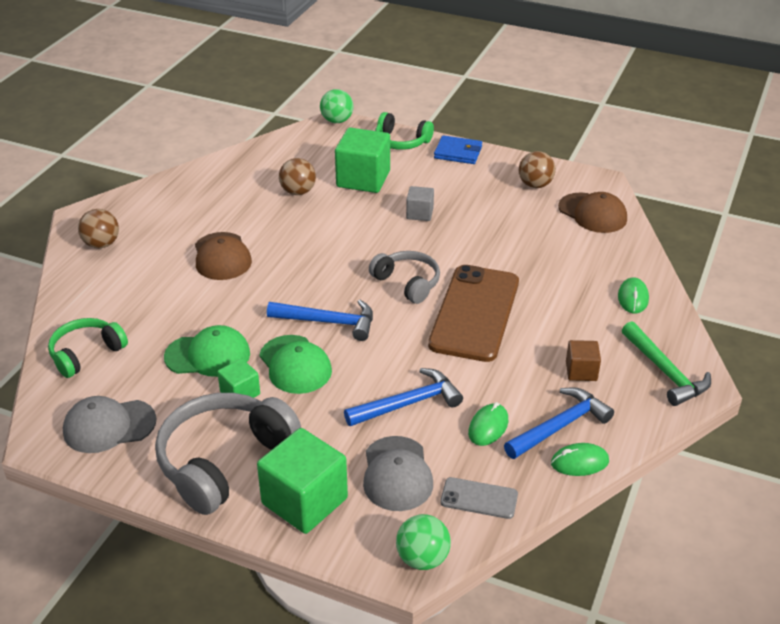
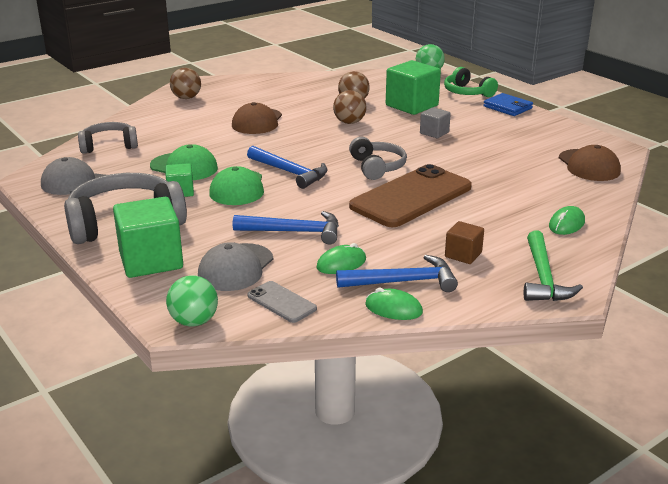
camera: 30 degrees right, 10 degrees down
(86, 354) = (109, 146): green headphones -> grey headphones
(535, 185) = (554, 138): brown ball -> brown ball (349, 122)

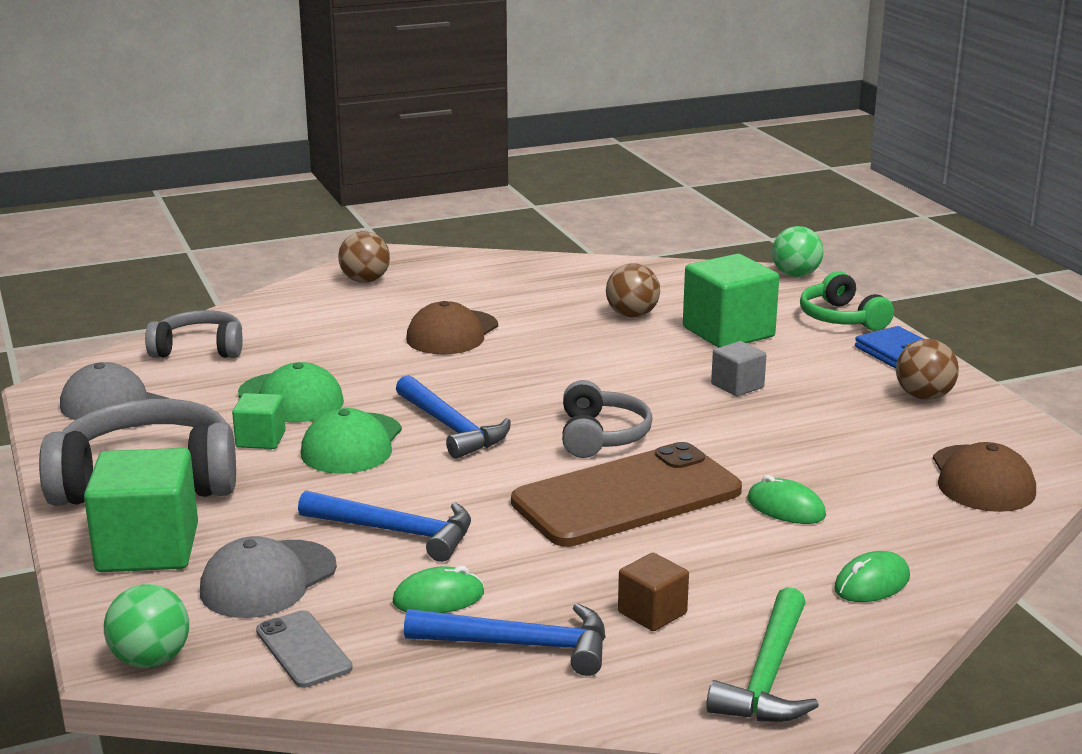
camera: 15 degrees right, 5 degrees down
(349, 122) = (603, 351): brown ball -> brown ball (924, 396)
(393, 309) = (476, 690): green mouse -> green mouse (786, 508)

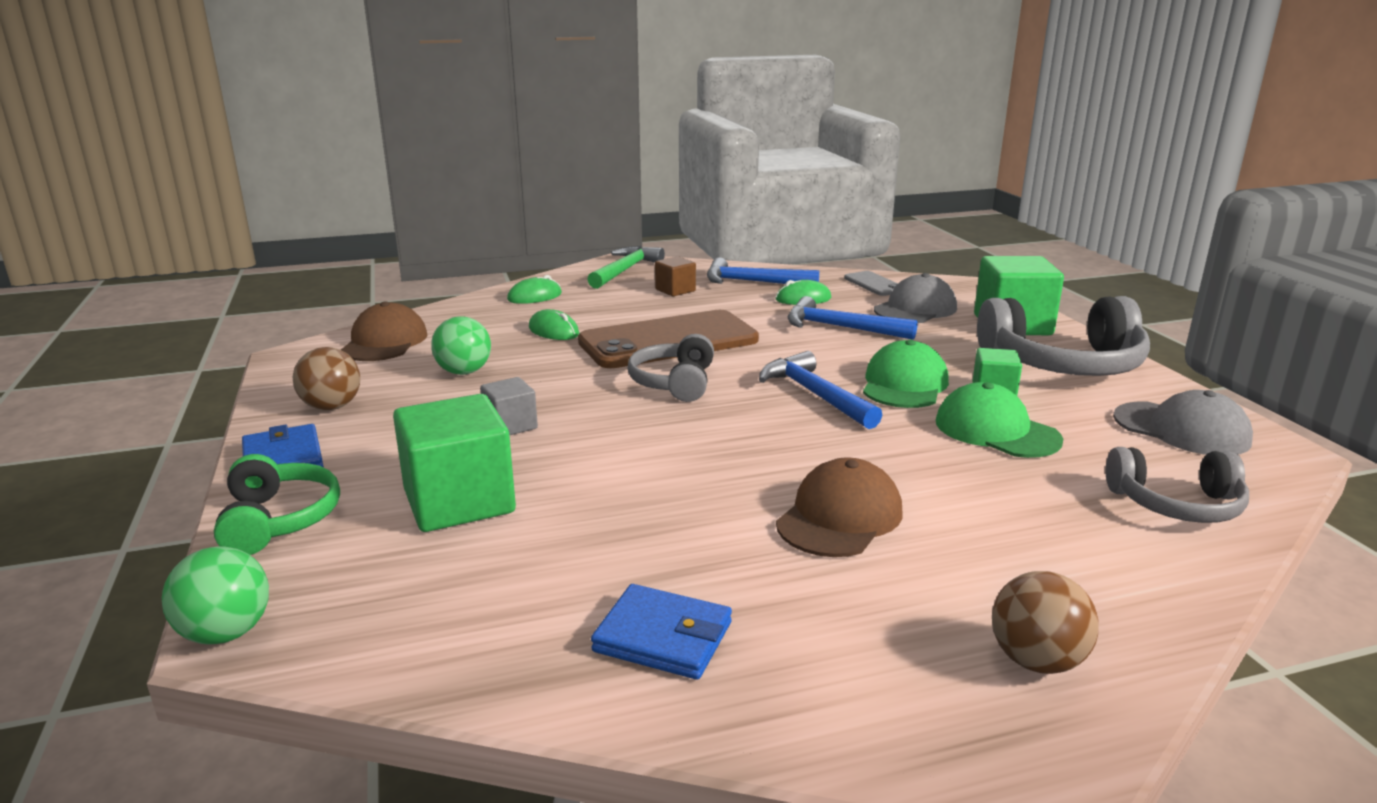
camera: 175 degrees left, 0 degrees up
(151, 660) = (957, 283): green ball -> green ball (464, 372)
(561, 281) = (663, 637): none -> blue wallet
(632, 315) = (574, 541): brown ball -> none

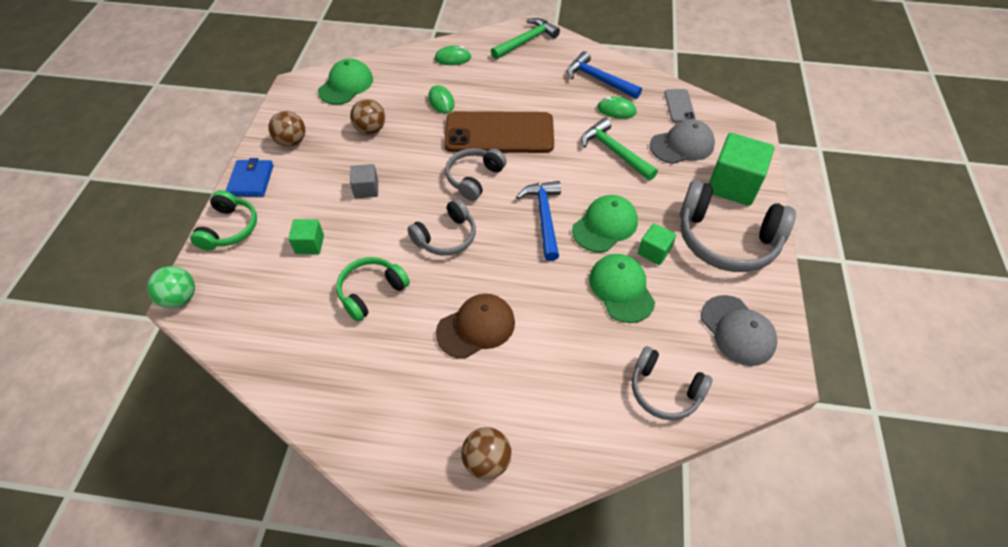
camera: 25 degrees right, 30 degrees up
(384, 342) = (346, 85): brown cap -> green cap
(459, 501) = (309, 244): green cube -> green cube, size x0.52
(464, 372) = (370, 129): green ball -> brown ball
(624, 525) = (371, 292): none -> green headphones
(663, 637) = (340, 374): blue wallet -> none
(675, 290) = (542, 75): brown cube -> none
(691, 442) = (446, 237): none -> grey headphones
(841, 328) = (614, 152): blue hammer -> green hammer

